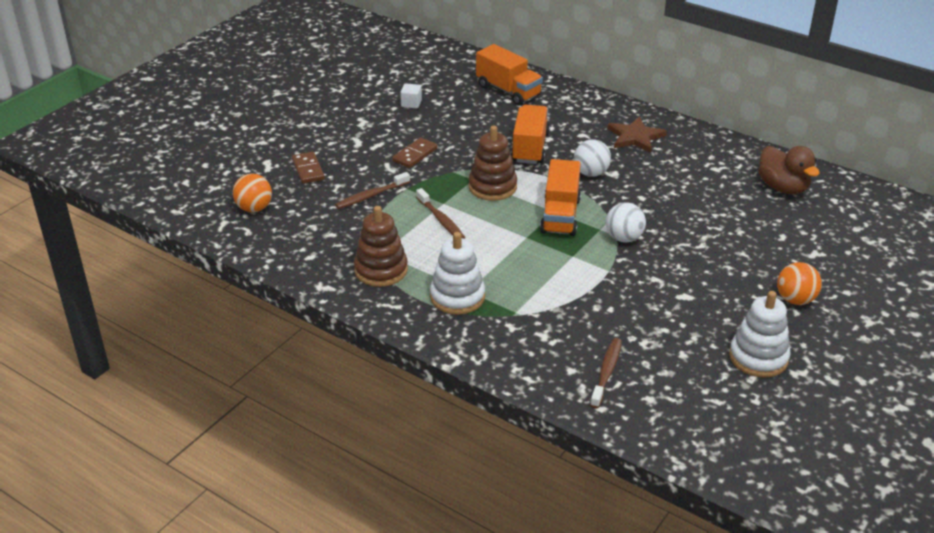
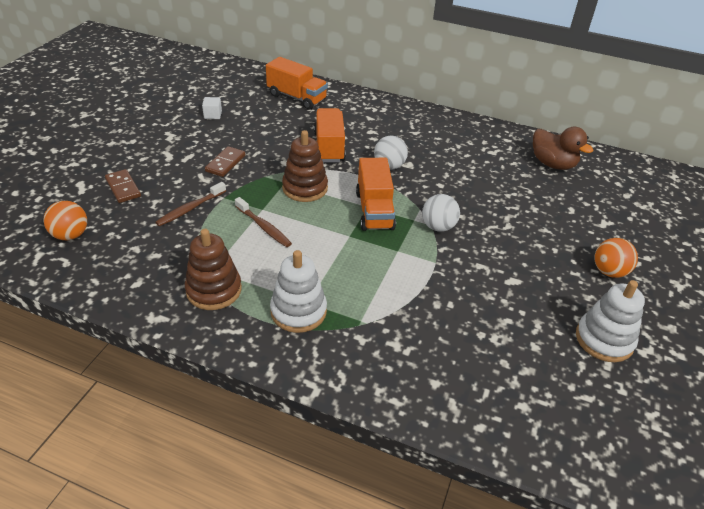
camera: 15 degrees left, 5 degrees up
(606, 372) = (471, 380): brown toothbrush -> none
(635, 137) = (416, 129): brown star -> none

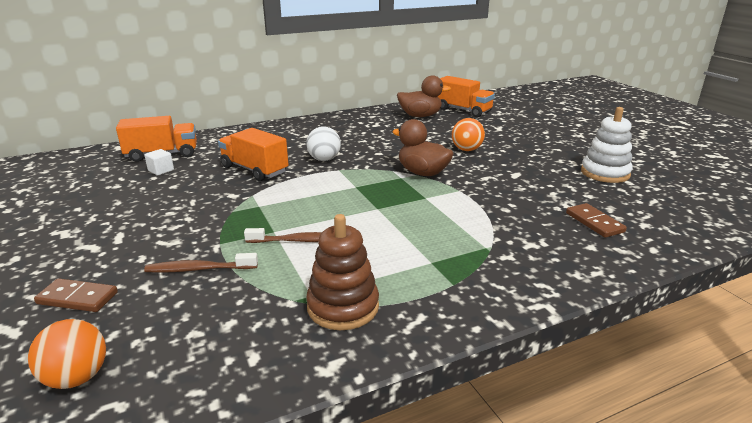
camera: 45 degrees left, 15 degrees down
(190, 209) = (199, 269): brown toothbrush -> brown toothbrush turned 90 degrees clockwise
(213, 115) = (90, 198): white cube -> white cube (161, 170)
(225, 163) = (173, 221): brown domino -> brown domino (594, 222)
(298, 311) = (437, 271): white stacking toy -> none
(305, 188) = (284, 201): brown stacking toy -> none
(374, 210) = (365, 186): orange truck -> orange truck (463, 110)
(438, 227) = (422, 173): white ball -> brown duck
(609, 271) = (544, 145): orange ball -> orange ball (466, 149)

